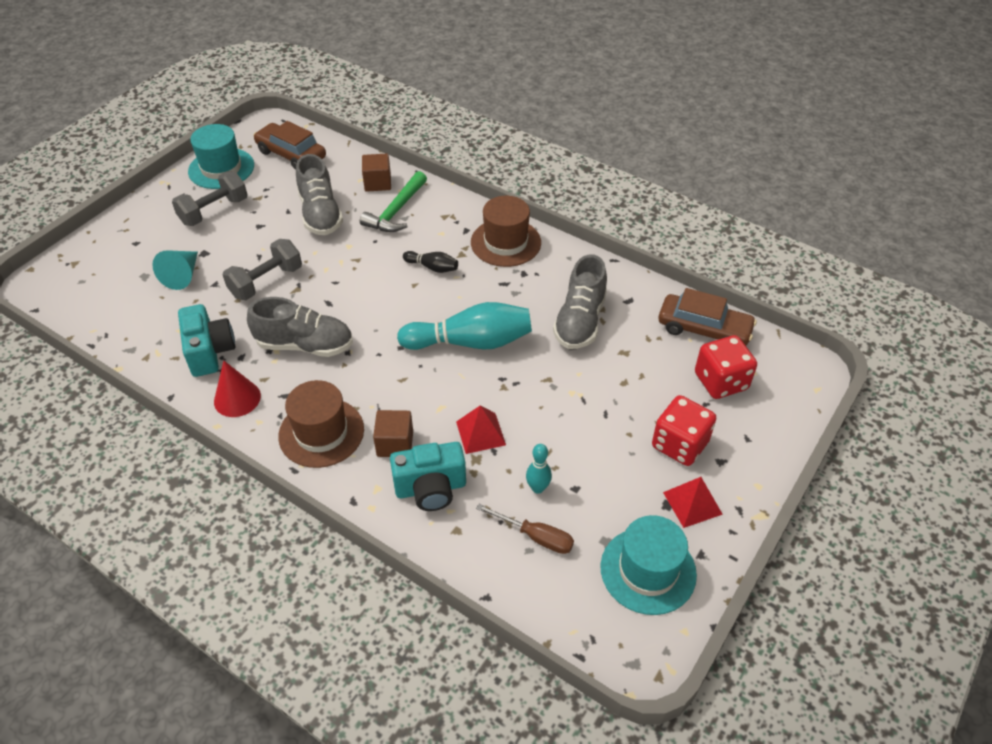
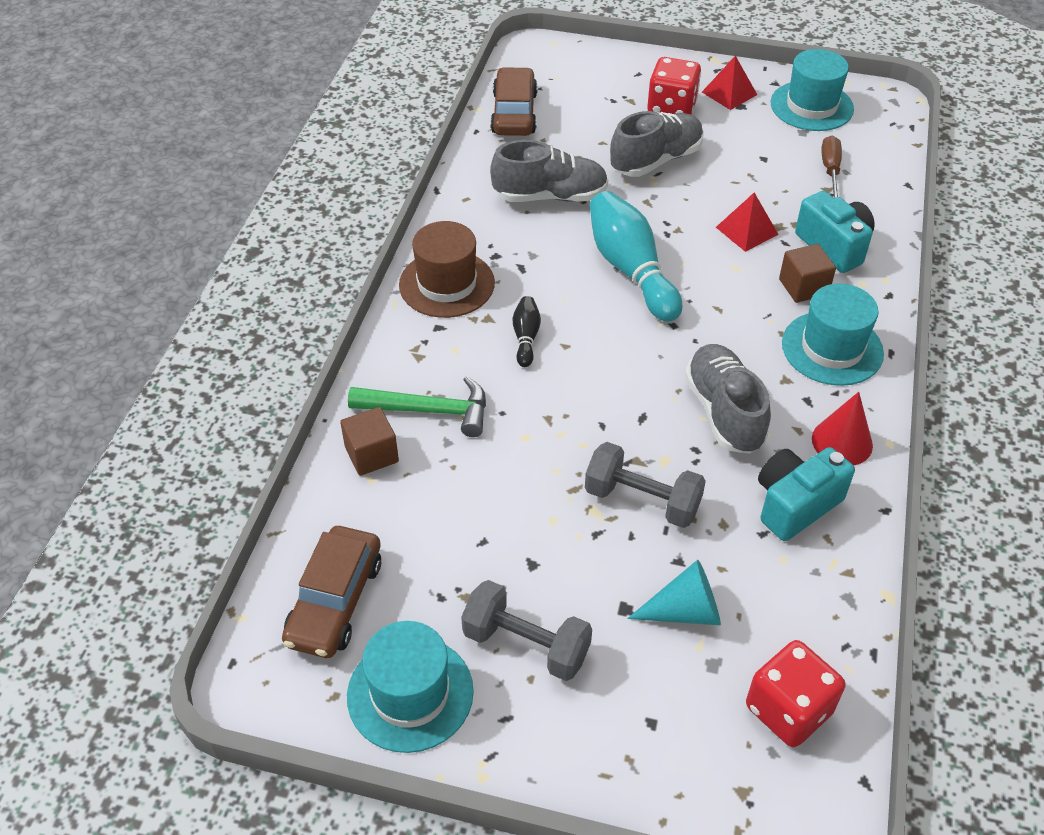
camera: 110 degrees left, 0 degrees up
(320, 214) = (473, 496): grey shoe -> grey shoe (656, 160)
(321, 432) = (832, 348): brown hat -> turquoise hat
(538, 488) = (781, 180): turquoise bowling pin -> none
(721, 381) = (579, 95): red dice -> red dice (788, 709)

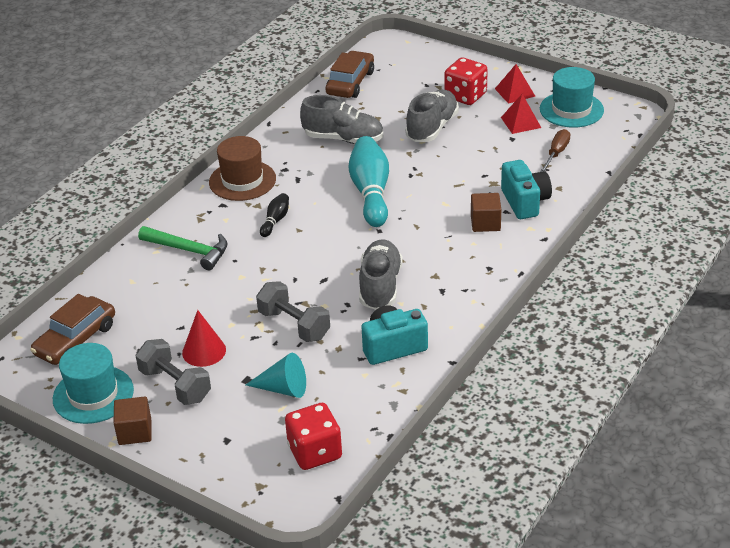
camera: 20 degrees right, 10 degrees down
(371, 454) = (140, 268): brown cube -> brown cube (135, 432)
(656, 160) = (432, 128): grey shoe -> grey shoe turned 45 degrees counterclockwise
(746, 230) = (468, 182): red pyramid -> red pyramid (521, 122)
(832, 348) = (480, 263): turquoise hat -> none
(842, 442) = (449, 318): red cone -> red cone (204, 351)

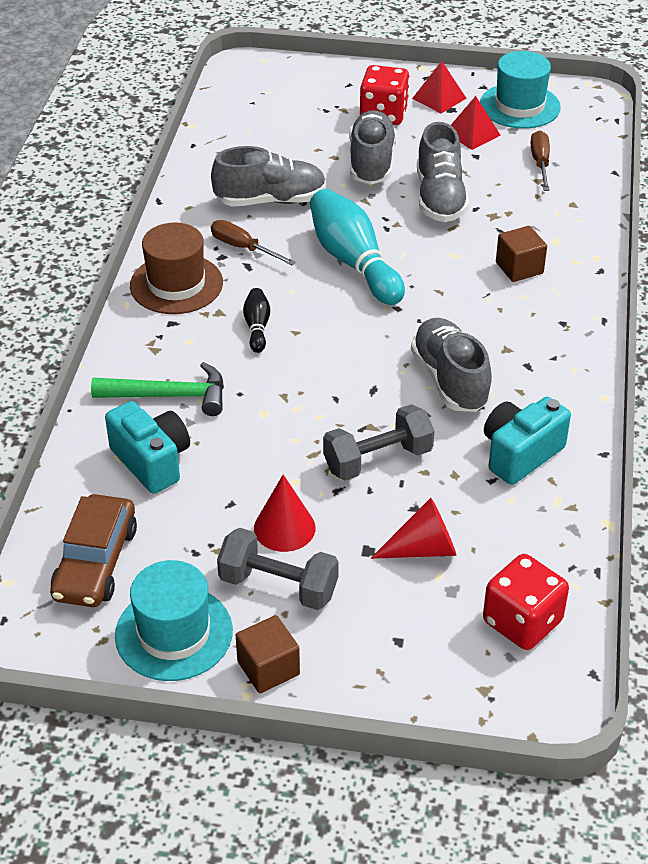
camera: 25 degrees left, 5 degrees up
(283, 388) = (423, 548): turquoise cone -> red cone
(294, 325) = (378, 459): grey dumbbell -> grey dumbbell turned 45 degrees counterclockwise
(302, 167) = (243, 248): none -> brown screwdriver
(350, 83) = (229, 127): brown car -> none
(463, 162) = (440, 198): none -> grey shoe
(525, 202) = (546, 231): turquoise camera -> turquoise camera (152, 461)

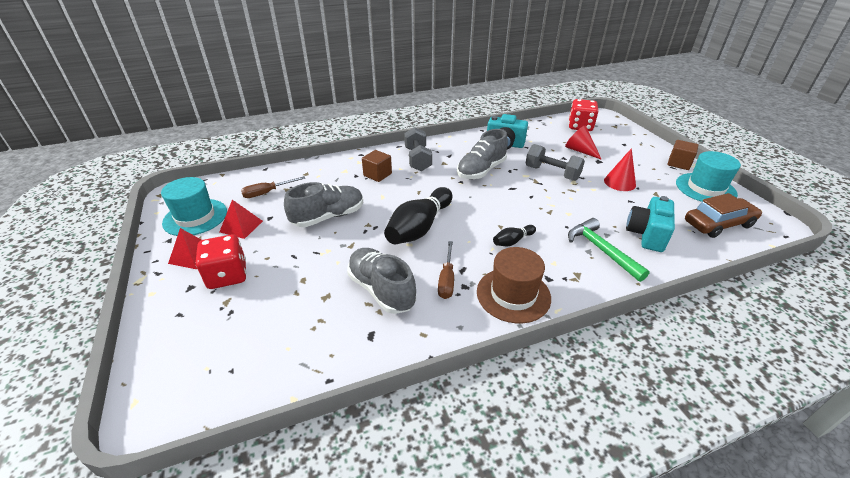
camera: 120 degrees left, 5 degrees down
(278, 586) = (646, 174): grey dumbbell -> grey dumbbell (418, 159)
(354, 262) = (419, 227): turquoise bowling pin -> black bowling pin
(371, 163) = (302, 258): grey shoe -> none

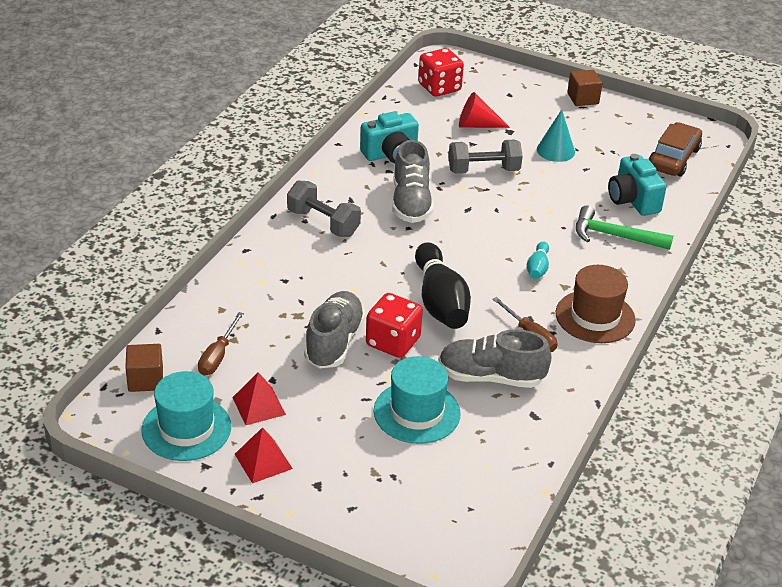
camera: 45 degrees left, 0 degrees up
(227, 275) = (334, 453): red dice -> red dice (393, 342)
(377, 174) = (308, 266): brown cube -> brown cube (145, 380)
(512, 241) = (537, 268): black bowling pin -> turquoise bowling pin
(619, 182) = (555, 150): red cone -> turquoise cone
(705, 188) = (631, 121): turquoise hat -> turquoise hat (417, 412)

